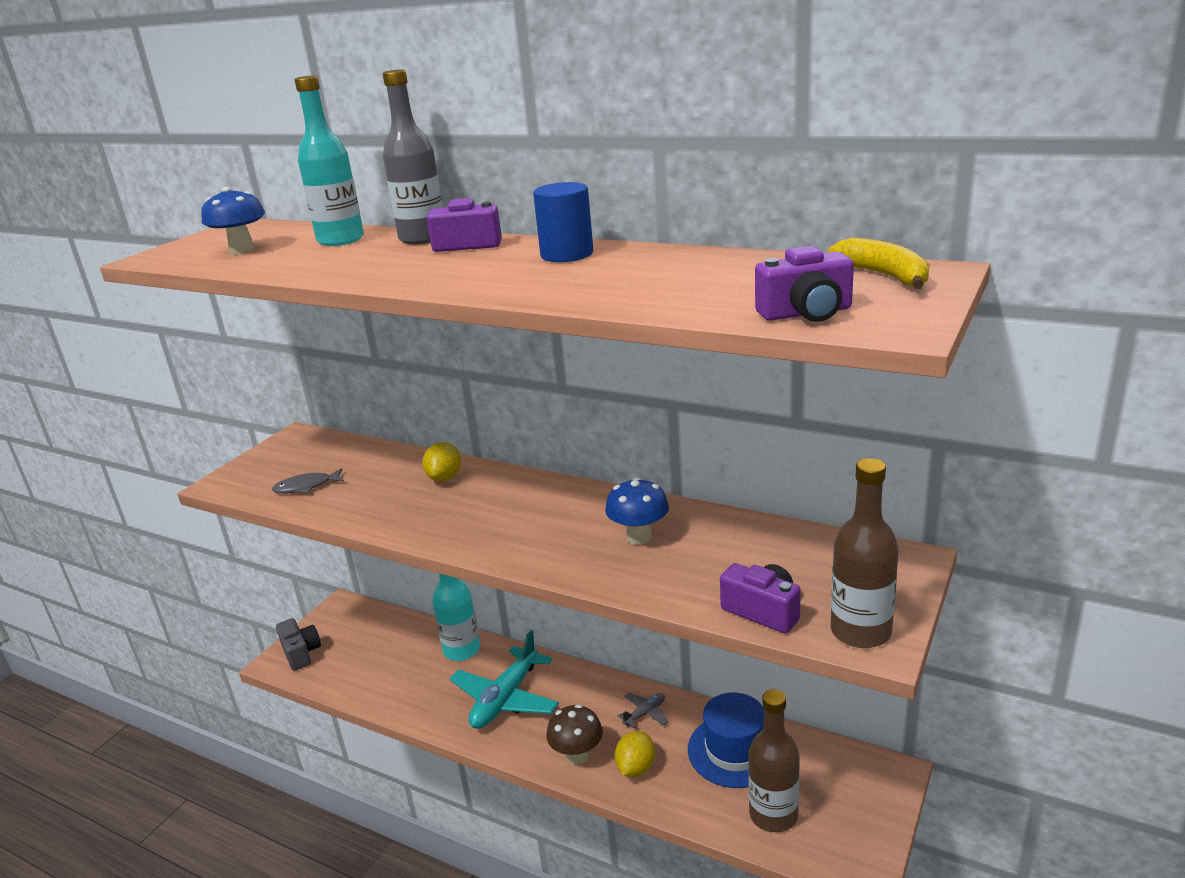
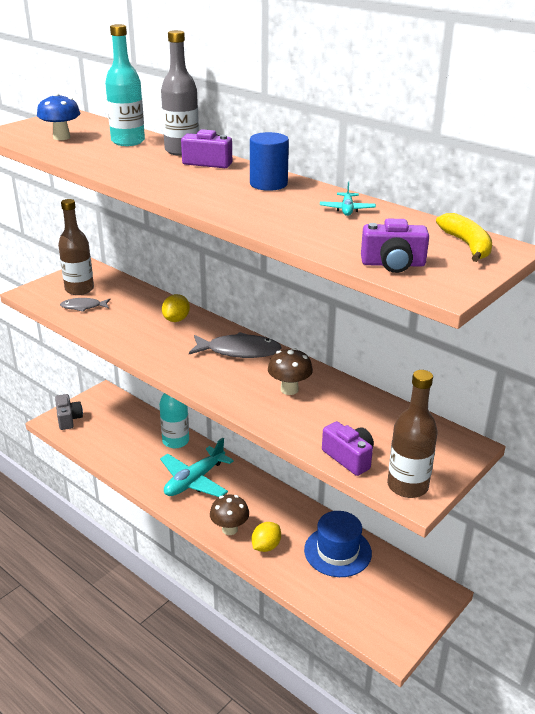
camera: 10 degrees right, 5 degrees up
(548, 501) = (239, 351): none -> grey fish
(639, 537) = (289, 389): blue mushroom -> brown mushroom
(645, 713) = (285, 512): grey plane -> none
(694, 264) = (347, 209): none -> turquoise plane
(773, 814) = (347, 599): brown bottle -> brown bottle (79, 289)

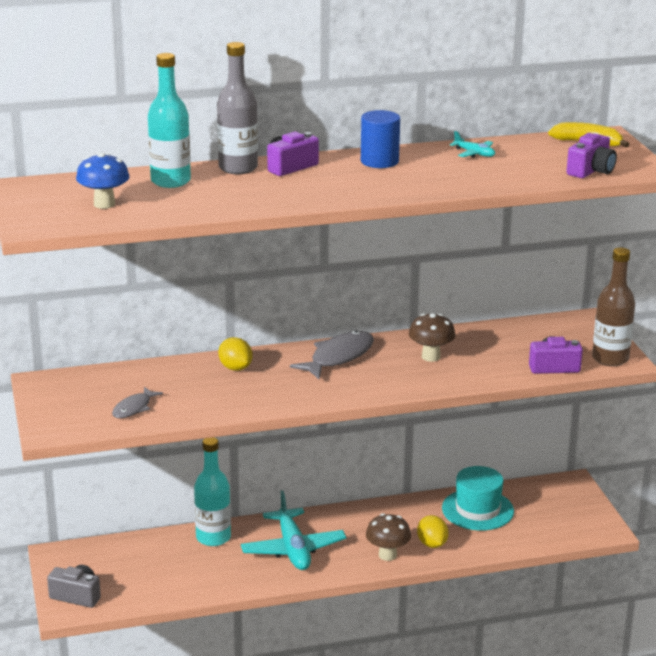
camera: 55 degrees left, 5 degrees down
(79, 289) = (87, 400): brown bottle -> none
(337, 551) = (477, 510): blue hat -> turquoise hat

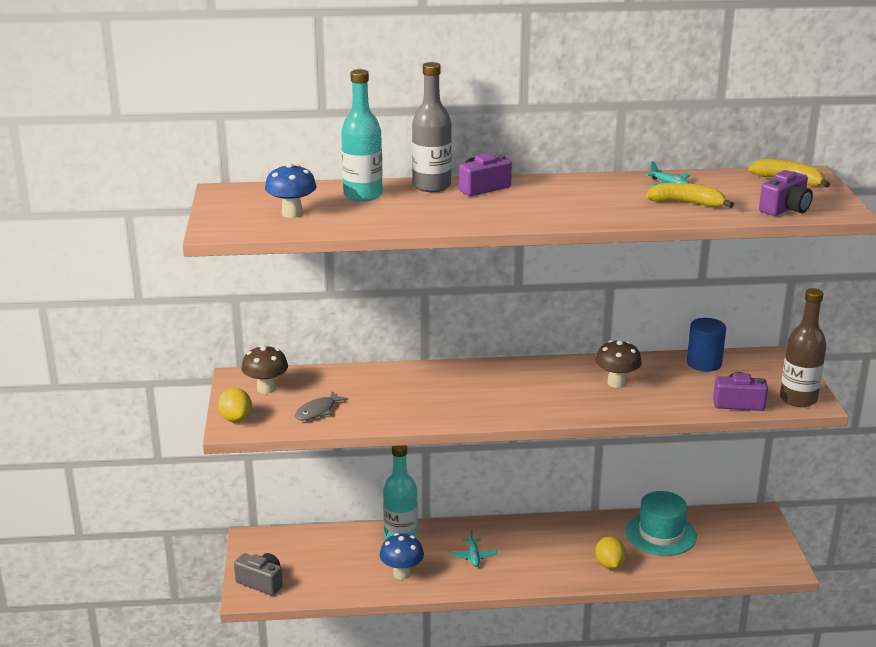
camera: 10 degrees right, 0 degrees up
(222, 573) = (402, 574): none -> blue mushroom
(235, 368) = (424, 379): yellow lemon -> yellow lemon (236, 419)
(293, 549) = (473, 556): turquoise plane -> turquoise plane, size x0.46
(338, 357) = (525, 376): grey fish -> none
(379, 161) = (572, 187): blue cylinder -> blue cylinder (704, 363)
(387, 555) = (563, 571): brown mushroom -> brown mushroom (266, 389)
(496, 171) = (687, 203): none -> yellow banana

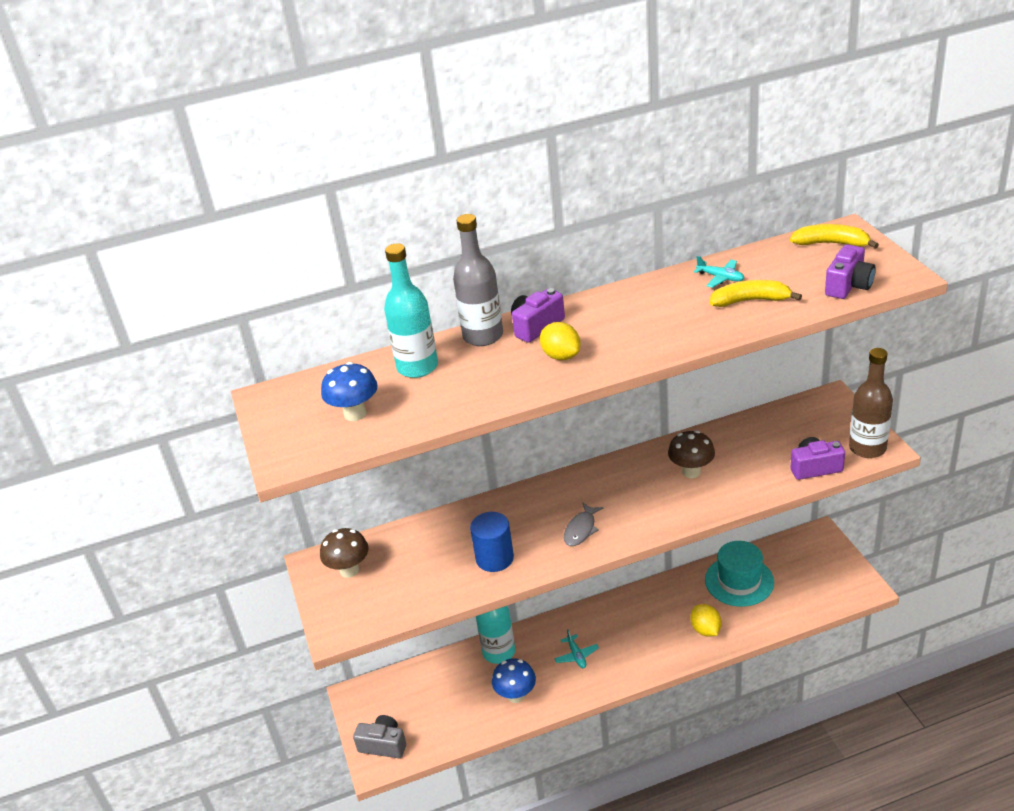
camera: 10 degrees left, 10 degrees up
(236, 419) = (334, 619): yellow lemon -> yellow lemon (561, 356)
(318, 411) = (414, 586): grey fish -> grey fish (581, 529)
(704, 363) = (762, 425): blue cylinder -> blue cylinder (494, 558)

